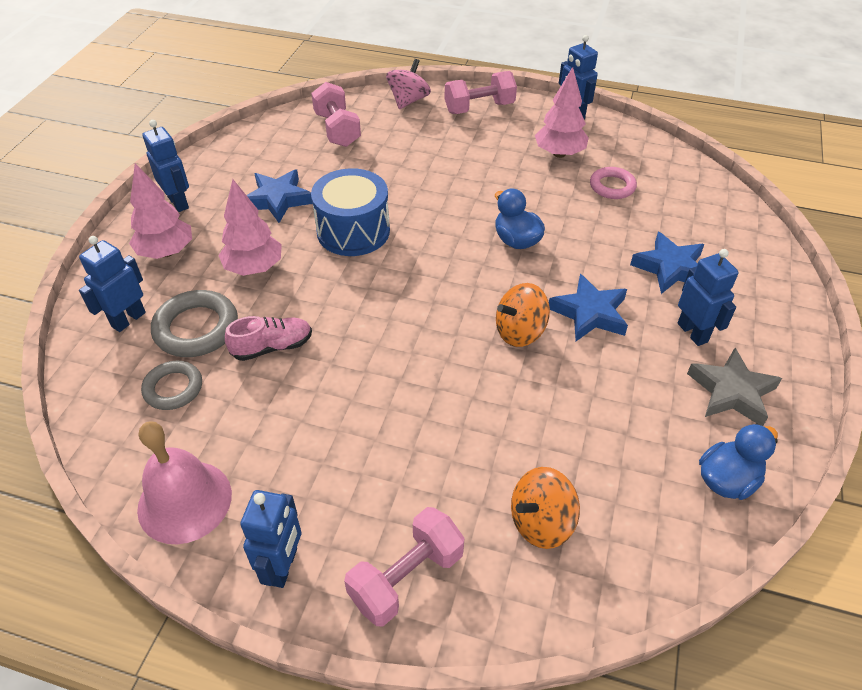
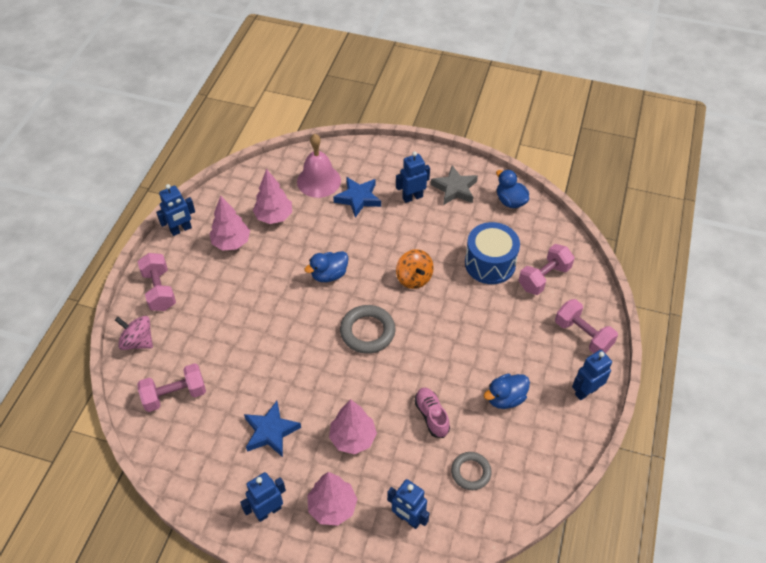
camera: 90 degrees left, 5 degrees up
(184, 501) = (554, 448): pink bell -> pink bell (319, 181)
(196, 328) = (415, 468): grey ring -> grey ring (367, 332)
(283, 566) = (586, 391): blue robot -> blue robot turned 45 degrees counterclockwise
(287, 440) = (505, 398): none -> blue duck
(353, 231) = (313, 374): blue drum -> blue drum (490, 263)
(541, 522) = (544, 277): orange spinning top -> pink dumbbell
(590, 313) = (397, 242): blue star -> none
(612, 186) = (274, 216): pink ring -> pink tree

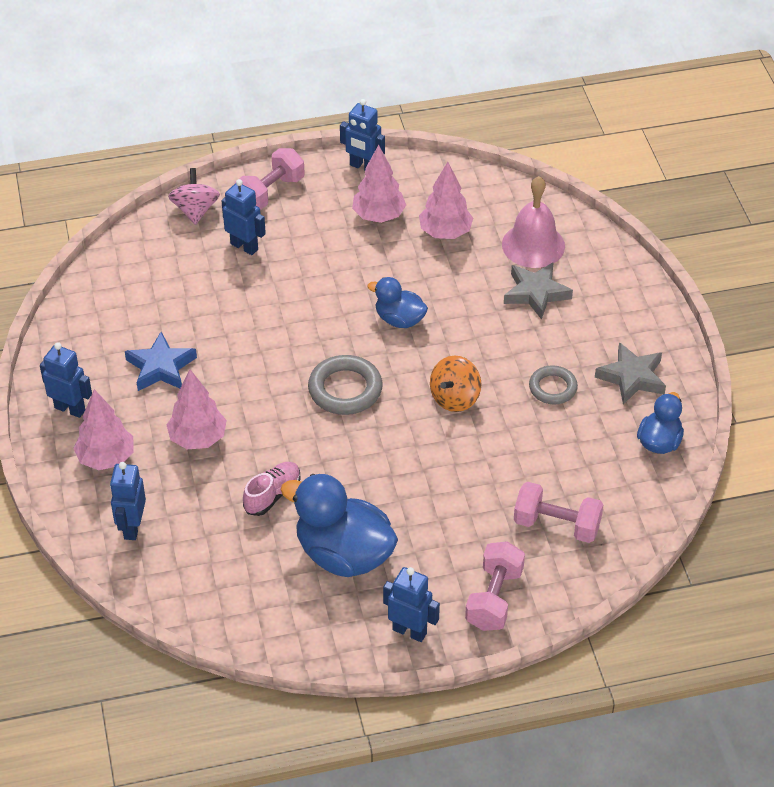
camera: 60 degrees right, 5 degrees down
(175, 395) = (153, 271): pink dumbbell -> none
(358, 198) = (536, 293): blue star -> grey star
(412, 197) = (581, 342): blue robot -> blue robot (244, 246)
(471, 472) = (223, 560): grey ring -> grey ring (552, 388)
(490, 263) = (536, 461): blue drum -> none
(505, 398) = (343, 554): blue duck -> blue duck, size x1.78

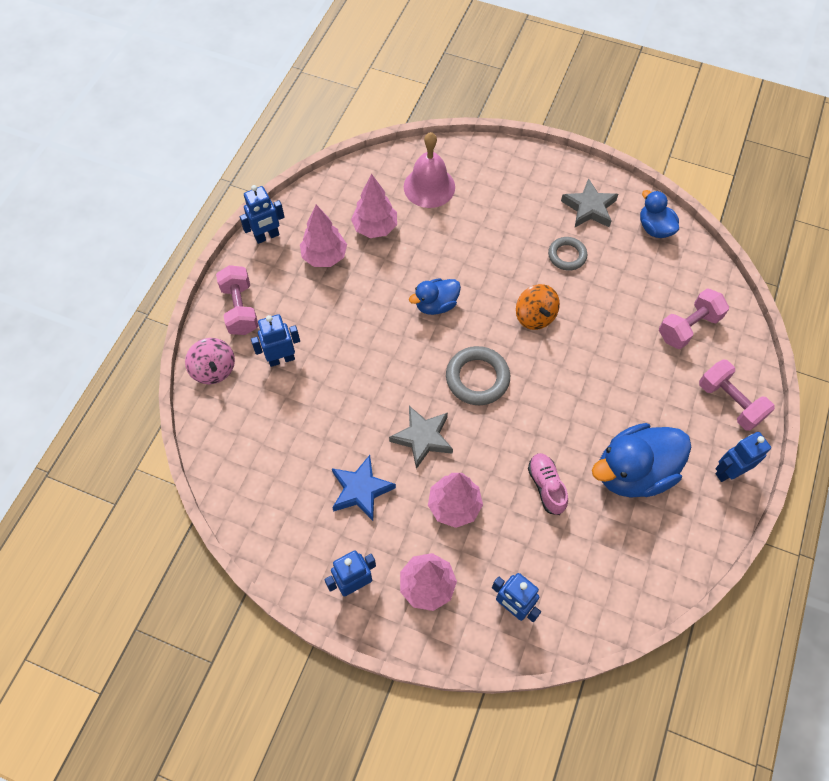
camera: 55 degrees left, 15 degrees up
(195, 210) = (214, 369): pink spinning top -> pink spinning top turned 150 degrees counterclockwise
(536, 293) = (474, 212): grey star -> grey star (422, 438)

